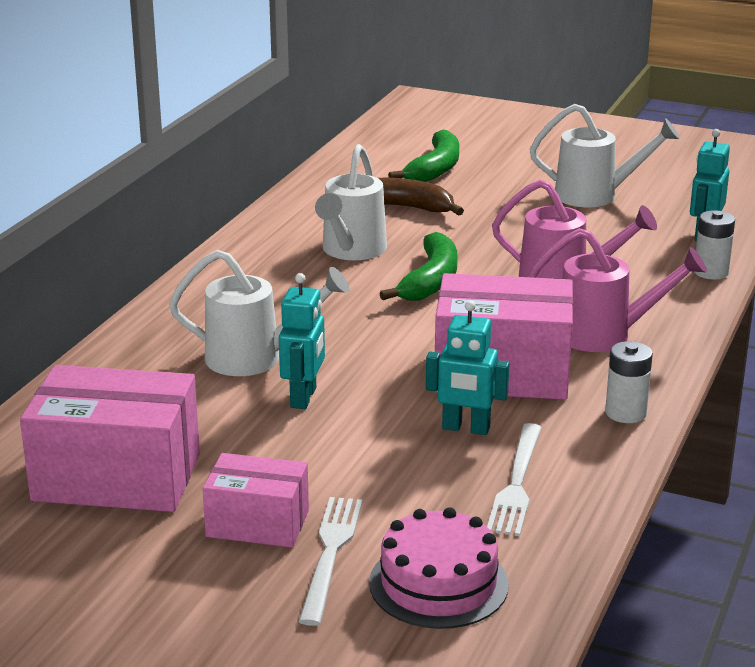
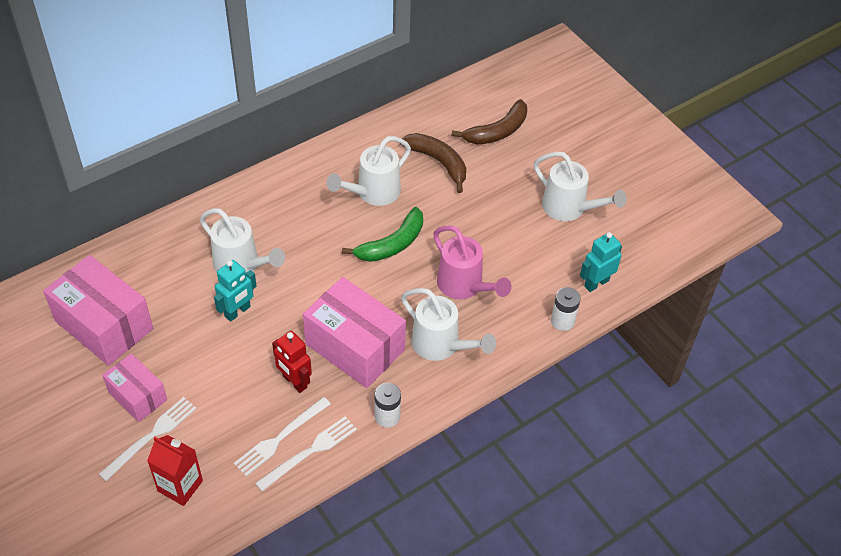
camera: 30 degrees right, 25 degrees up
(435, 168) = (497, 131): green banana -> brown banana
(438, 583) = (180, 486): pink cake -> red carton
(466, 428) = (294, 382): turquoise robot -> red robot
(573, 480) = (310, 452): none -> white fork
(604, 335) = (441, 345): pink watering can -> white watering can

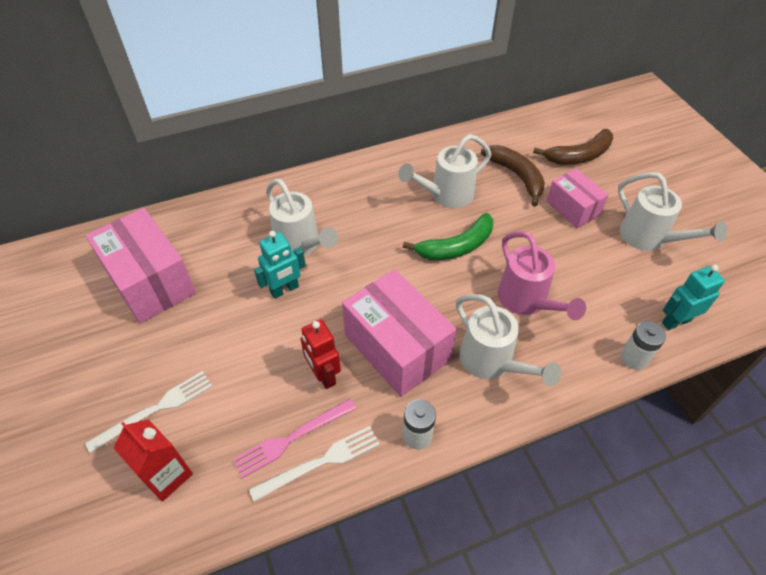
camera: 15 degrees right, 0 degrees up
(137, 396) = (157, 361): pink box -> pink box (572, 208)
(280, 438) = (292, 438): white fork -> pink fork

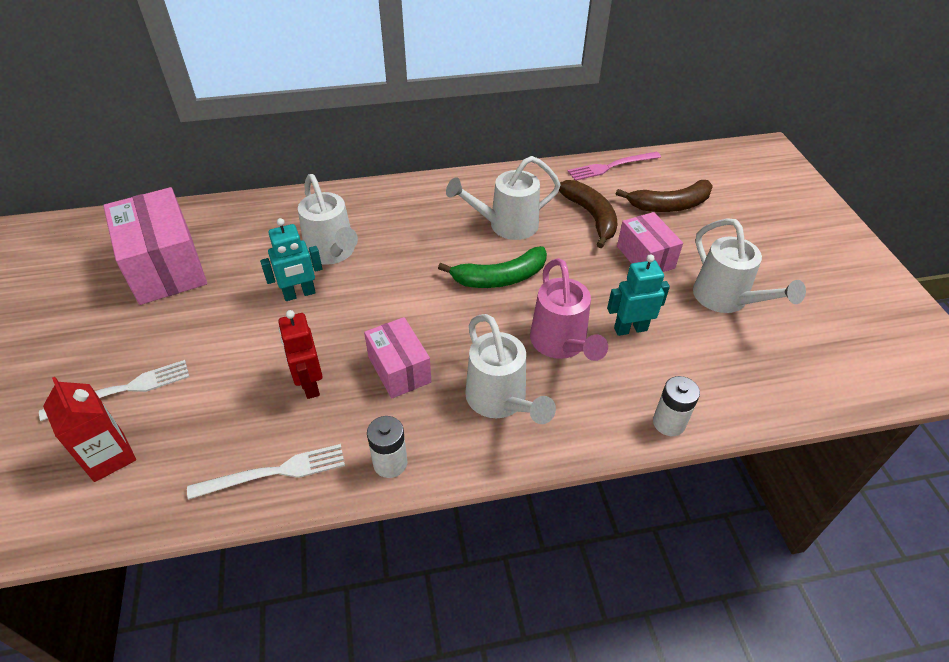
camera: 10 degrees right, 5 degrees down
(292, 438) = (253, 442): pink fork -> pink fork (611, 166)
(397, 347) = (399, 369): pink box -> pink box, size x0.59
(676, 321) = (731, 392): turquoise robot -> turquoise robot (630, 329)

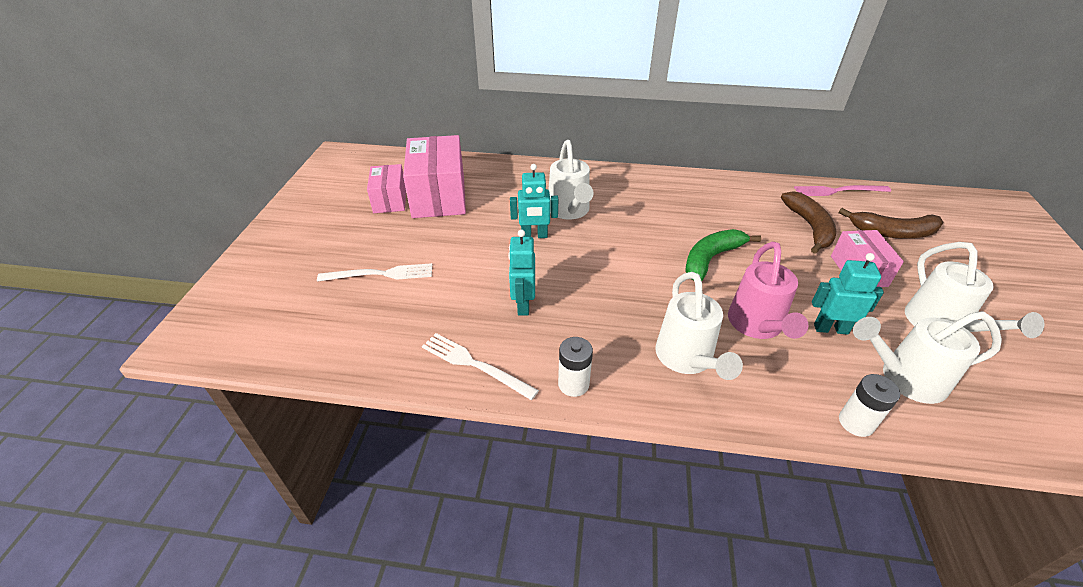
camera: 20 degrees right, 5 degrees down
(109, 457) = (355, 319): red carton -> none
(274, 472) = (475, 365): white fork -> white fork turned 150 degrees counterclockwise
(310, 384) = (523, 305): red robot -> turquoise robot
(399, 369) = (601, 311): pink box -> pink box (390, 200)
(500, 278) = (711, 259): green banana -> green banana turned 135 degrees clockwise
(506, 225) = (726, 219): white watering can -> white watering can (904, 378)

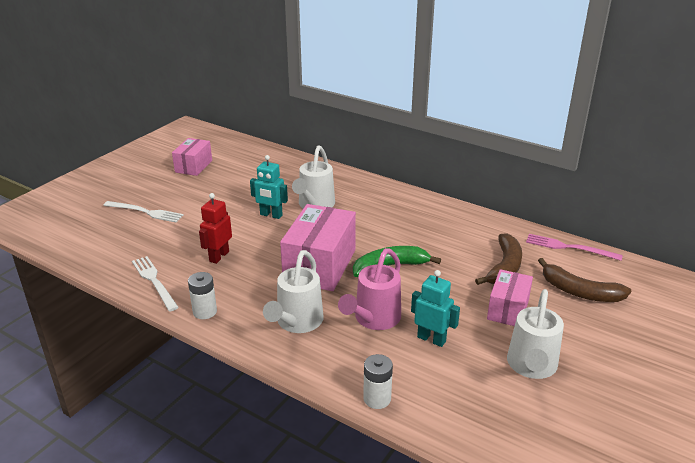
camera: 25 degrees right, 10 degrees down
(439, 196) = (229, 171): pink box -> pink box (320, 265)
(523, 305) = (219, 256): turquoise robot -> red robot
(904, 378) = (451, 388): white watering can -> none

